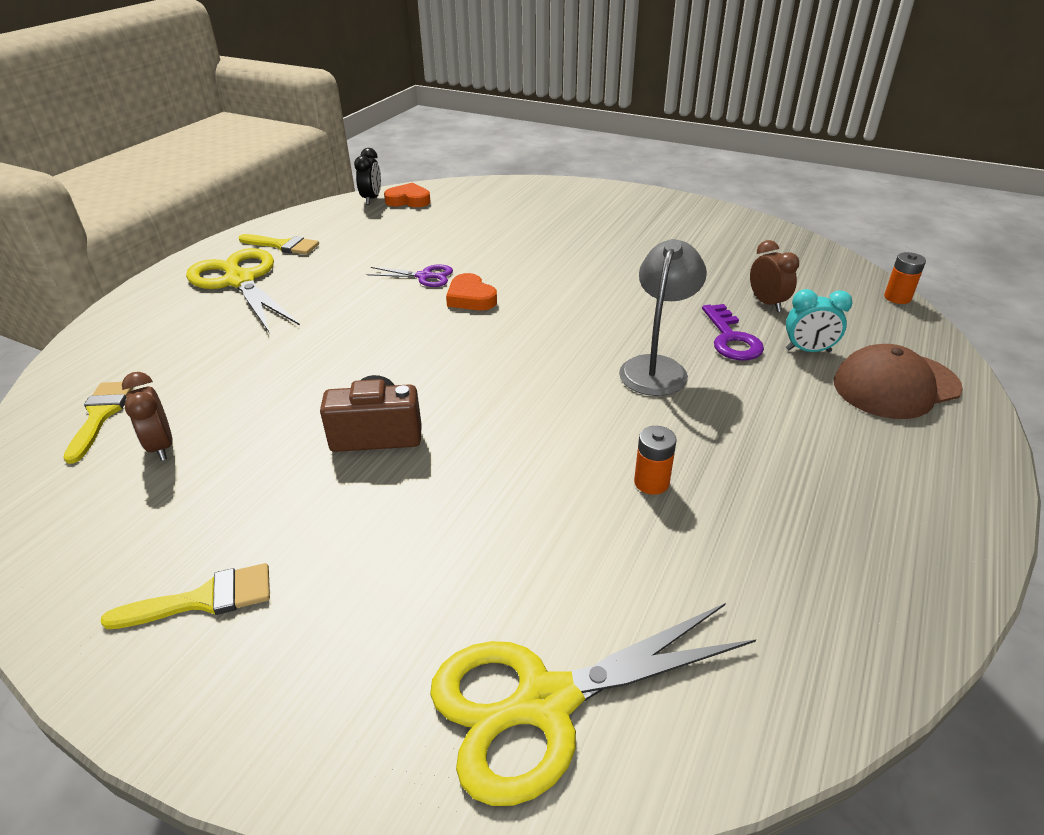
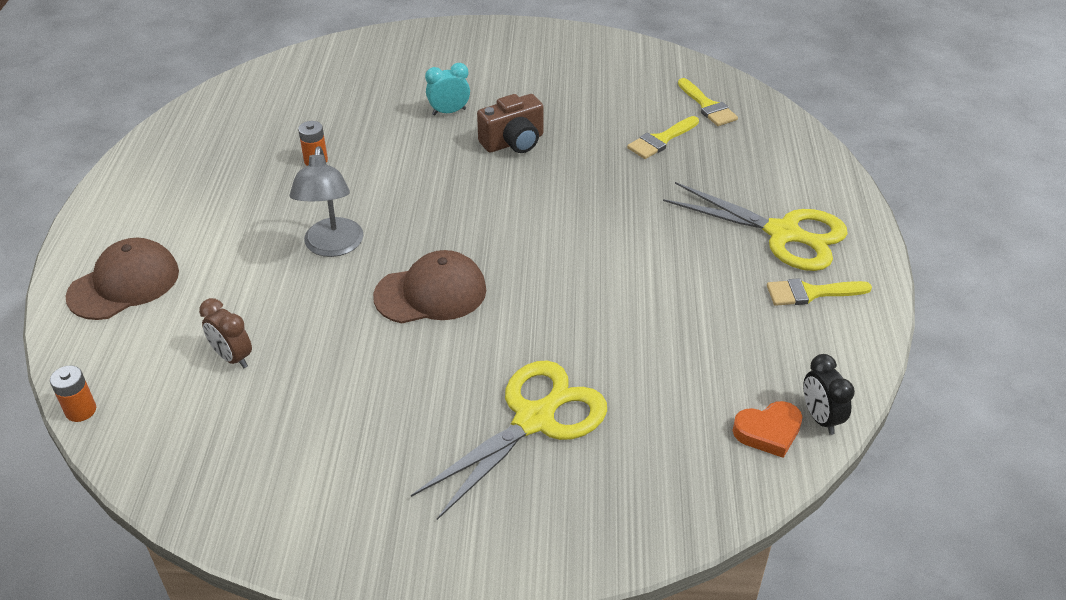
camera: 155 degrees right, 5 degrees up
(161, 446) = (641, 101): brown clock -> none
(204, 599) = (525, 56): yellow brush -> yellow brush (661, 140)
(425, 276) = (611, 292): purple scissors -> none
(470, 298) = (542, 277): orange heart -> none
(543, 703) = (342, 66): yellow scissors -> yellow scissors (535, 419)
(575, 308) = (431, 293): none -> brown cap
(731, 339) = (269, 297): purple key -> none
(808, 350) = (196, 302): turquoise clock -> turquoise clock (449, 112)

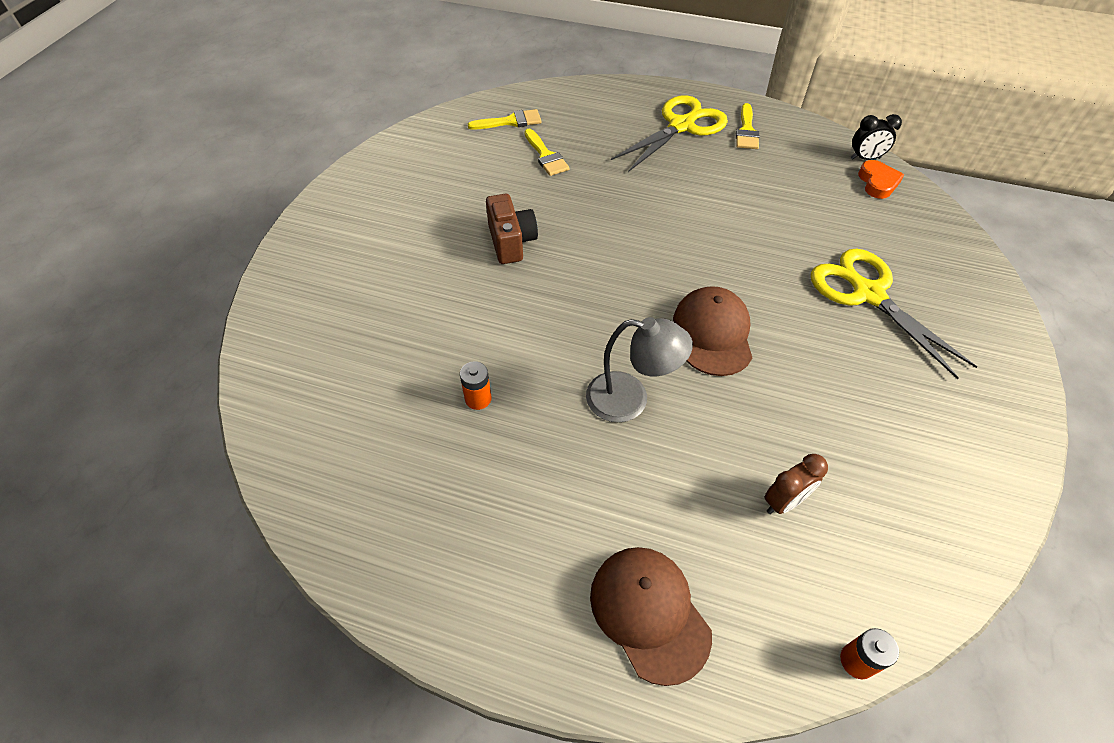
camera: 75 degrees left, 10 degrees up
(449, 112) = (440, 278): turquoise clock -> none

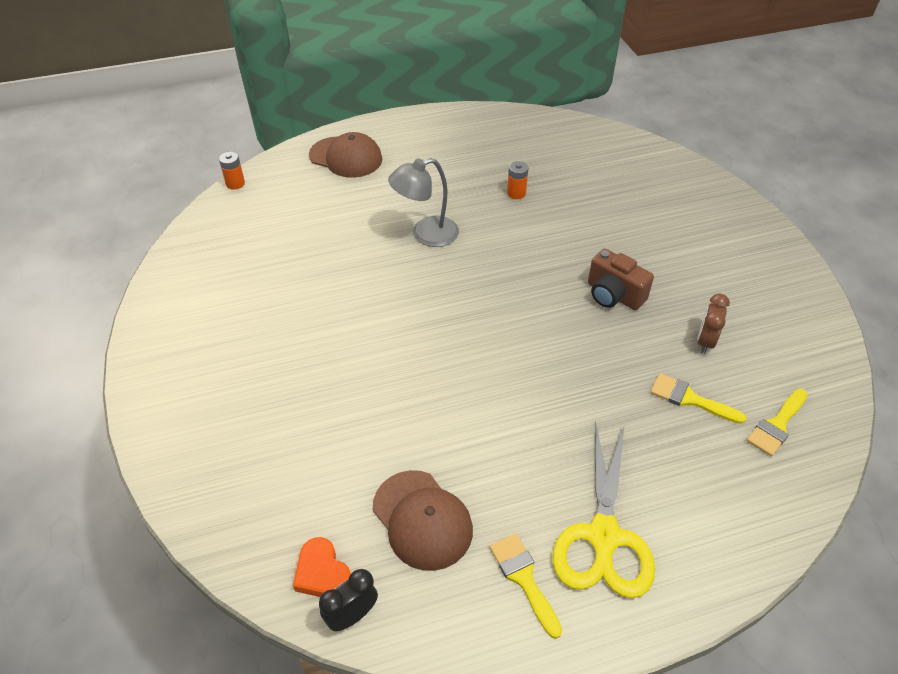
camera: 145 degrees right, 5 degrees down
(713, 333) = (401, 302): brown cap -> brown cap (422, 519)
(784, 501) = (299, 227): brown clock -> brown clock (705, 342)
(867, 293) = (290, 402): yellow scissors -> none

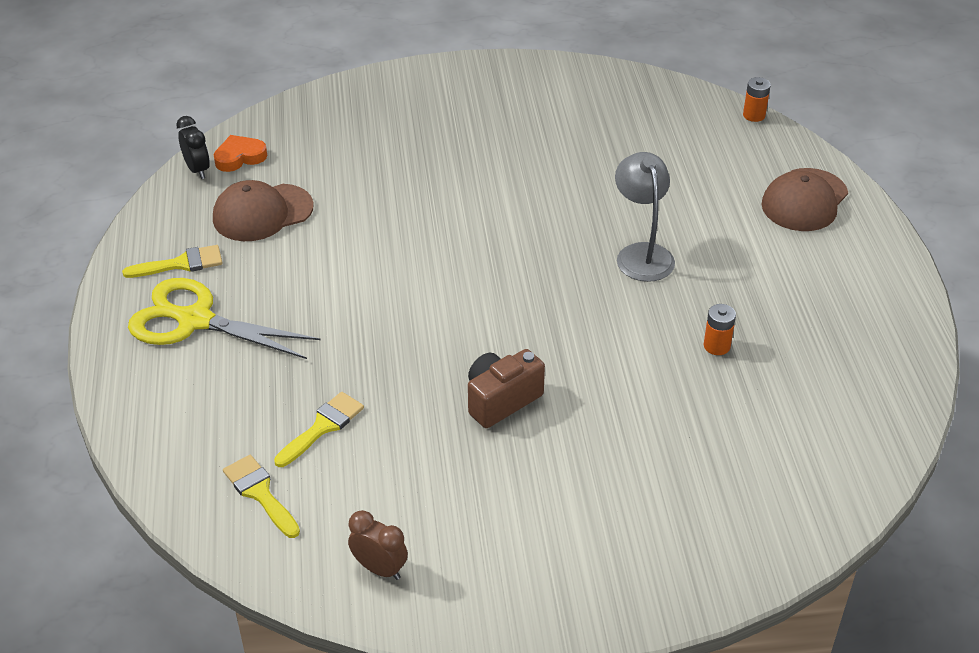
camera: 100 degrees right, 5 degrees down
(705, 342) = (401, 467): brown clock -> brown clock (379, 568)

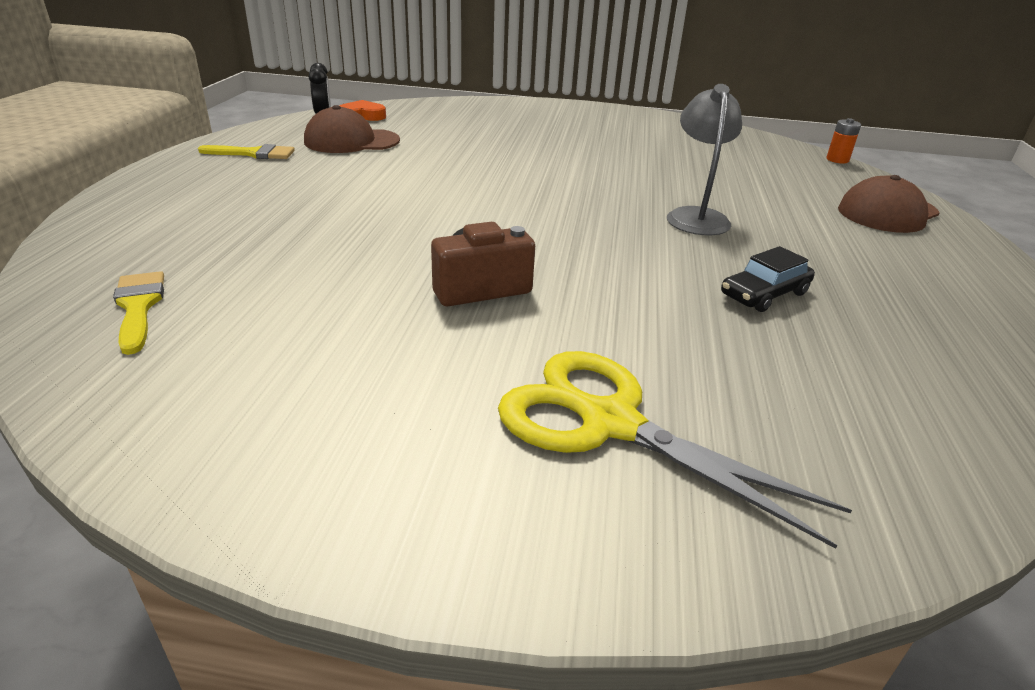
camera: 15 degrees right, 10 degrees down
(194, 320) = (226, 183): yellow scissors -> yellow scissors (608, 422)
(323, 427) = (265, 270): yellow brush -> none
(379, 568) = (194, 411): brown clock -> none
(716, 346) = (764, 294): orange battery -> black car

